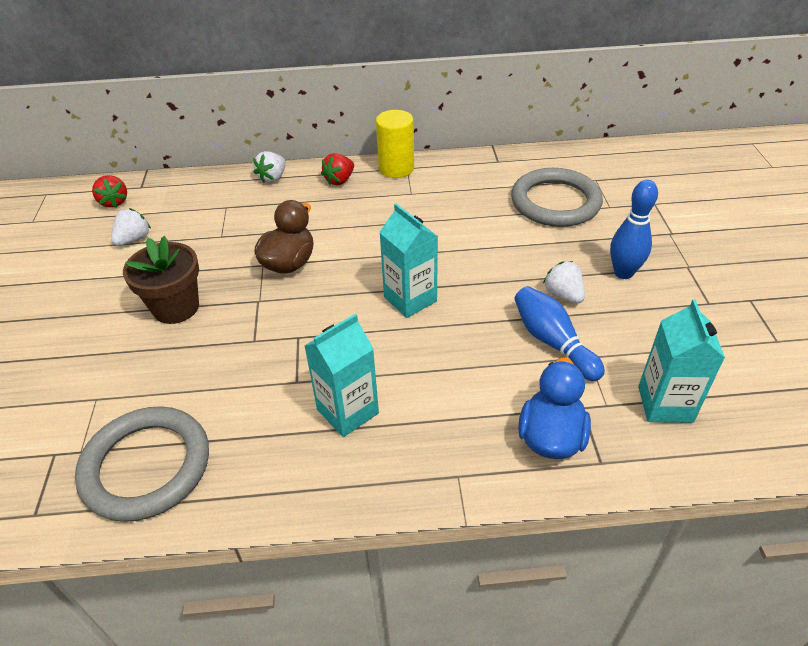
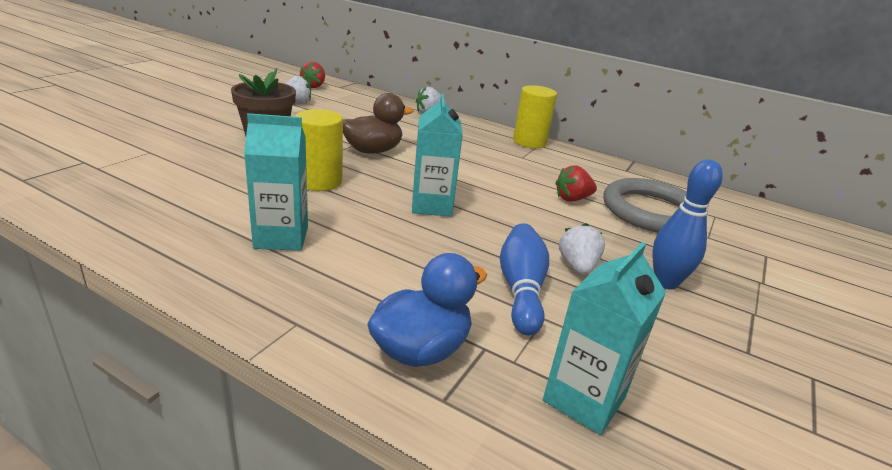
camera: 30 degrees right, 15 degrees down
(146, 466) = (114, 193): grey ring -> none
(295, 331) = (320, 181): none -> yellow cylinder
(339, 180) = (475, 131): red strawberry -> red strawberry (572, 199)

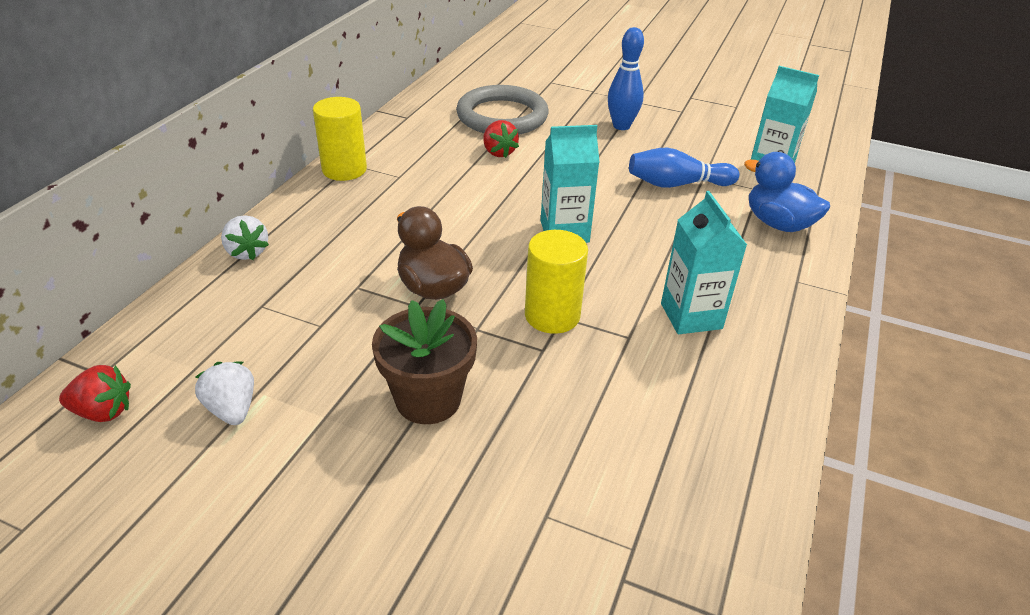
camera: 95 degrees left, 10 degrees up
(577, 266) = (625, 159): white strawberry -> none

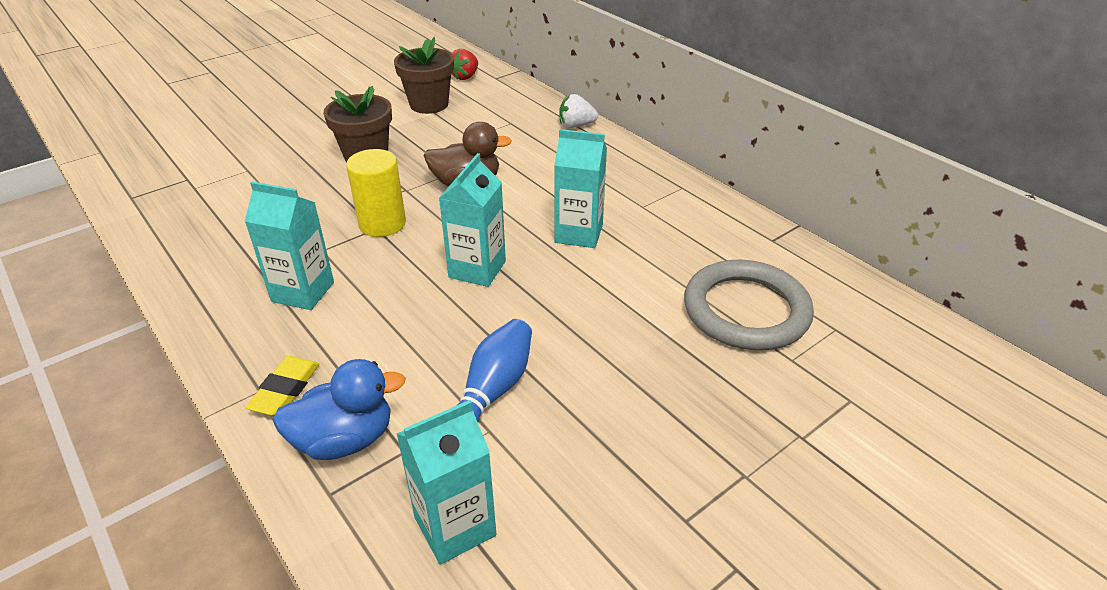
camera: 120 degrees right, 0 degrees up
(232, 409) = (429, 104): white strawberry -> brown flower pot
(344, 169) = (673, 182): yellow cylinder -> none
(468, 197) = (579, 233): none -> turquoise carton
(498, 152) = (654, 278): red strawberry -> none
(621, 126) = (668, 414): blue bowling pin -> none
(781, 268) = (285, 390): none -> yellow eraser

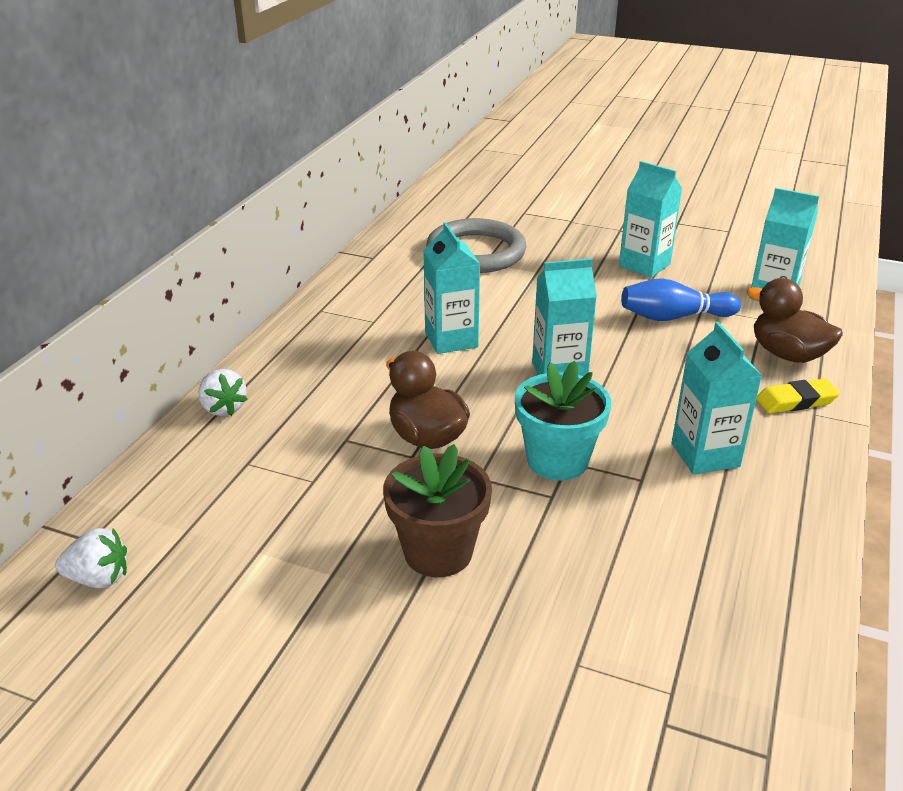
camera: 120 degrees left, 5 degrees down
(345, 440) = (787, 354): blue duck -> brown duck
(382, 224) = (557, 460): yellow cylinder -> turquoise flower pot
(429, 104) = (233, 570): brown flower pot -> none
(465, 77) = (99, 578): red strawberry -> white strawberry
(624, 439) = (644, 265): none -> turquoise carton

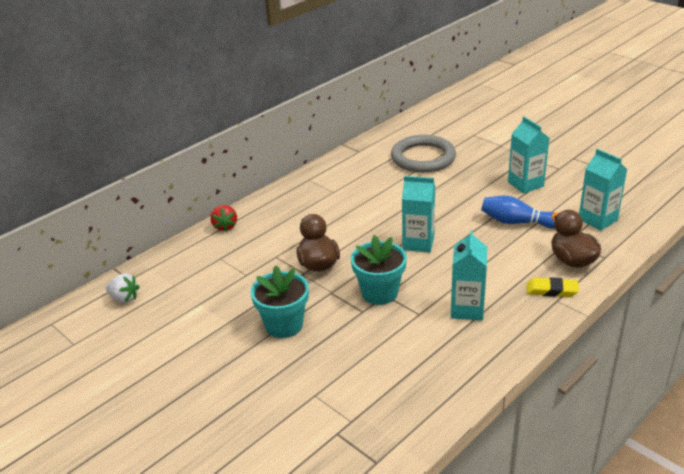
camera: 25 degrees right, 0 degrees up
(223, 408) = (225, 226): white strawberry -> red strawberry
(438, 552) = (284, 325): brown flower pot -> turquoise flower pot
(451, 339) = (369, 211): turquoise carton -> none

